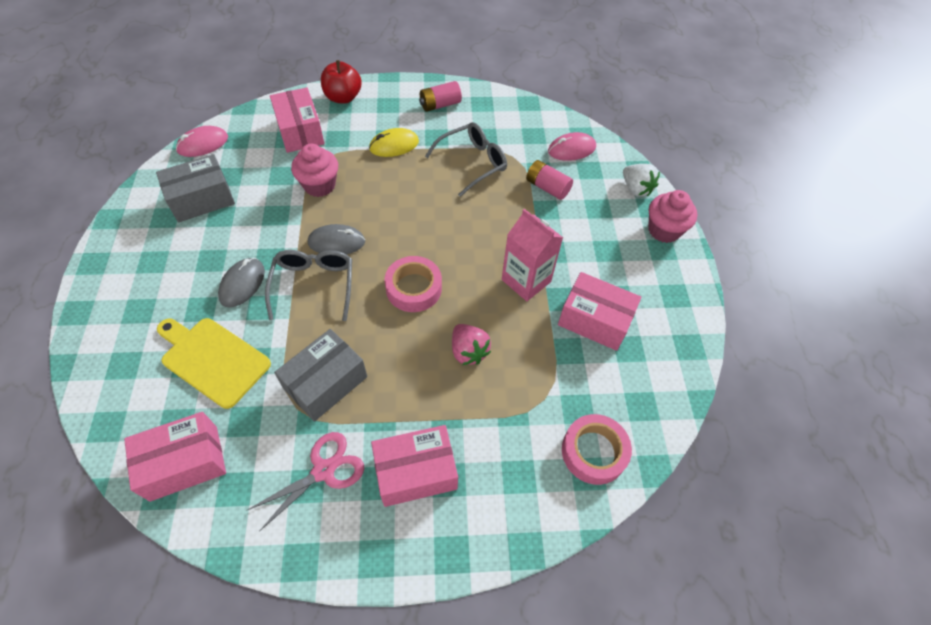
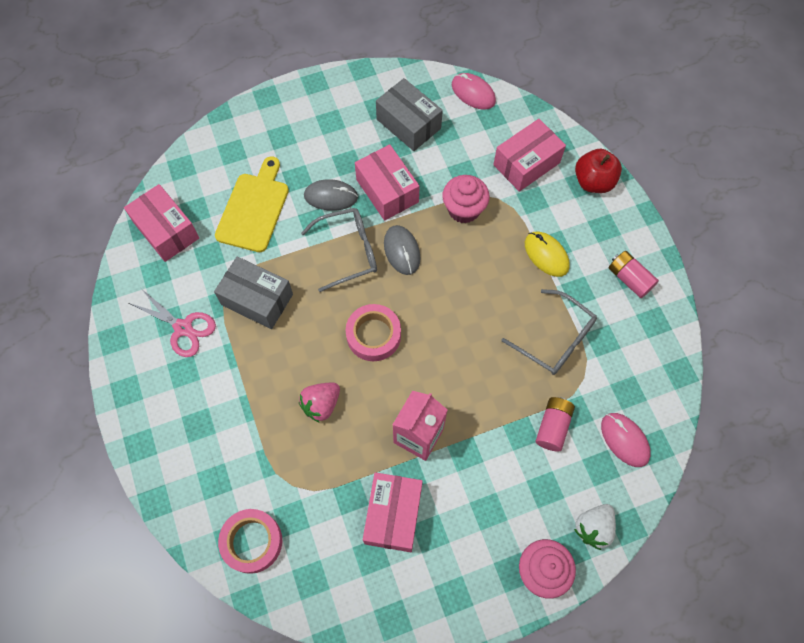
camera: 75 degrees right, 10 degrees up
(416, 472) = (198, 397): pink box -> pink box (387, 191)

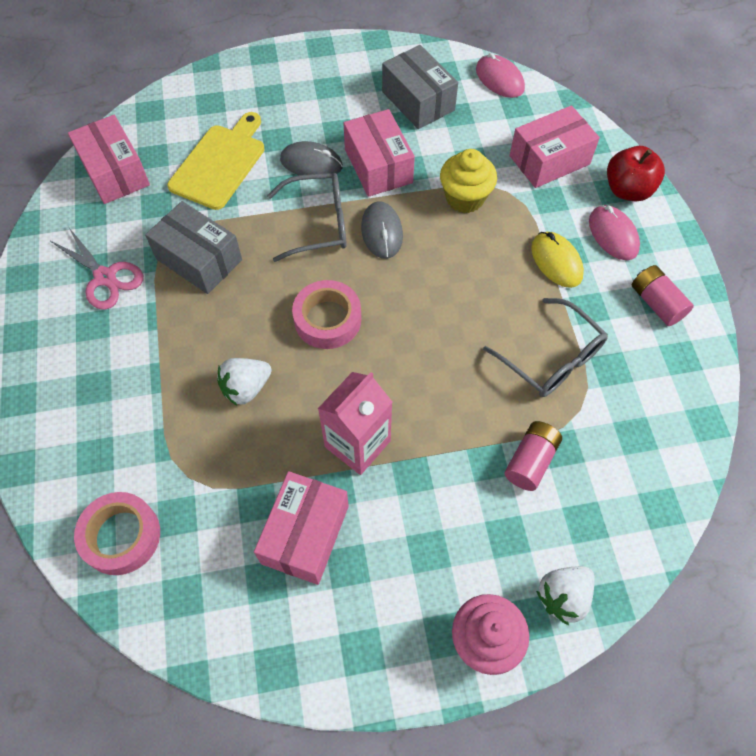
camera: 10 degrees right, 5 degrees down
(321, 404) = (246, 388): pink strawberry -> white strawberry
(464, 209) = (465, 198): pink cupcake -> yellow cupcake
(624, 440) = (622, 493): pink mouse -> pink mouse (613, 235)

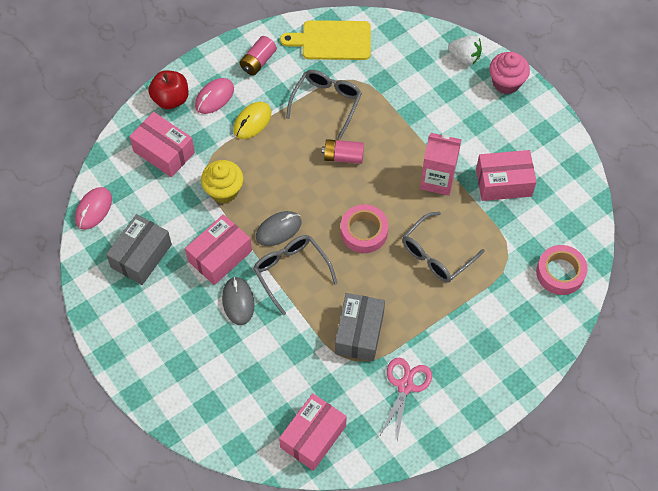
camera: 115 degrees left, 0 degrees up
(220, 163) = (268, 365): yellow cutting board -> yellow cutting board (332, 41)
(246, 388) = (436, 255): white strawberry -> grey glasses
(530, 461) = (399, 93): pink battery -> pink battery (343, 157)

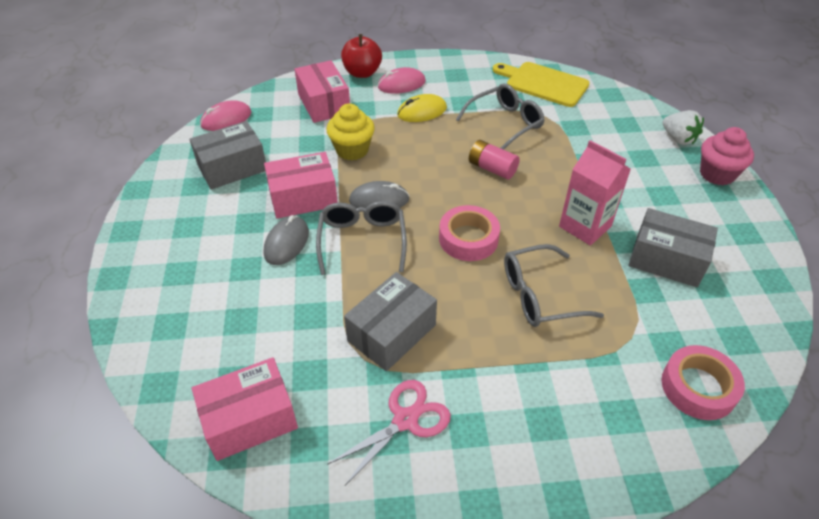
camera: 30 degrees right, 15 degrees down
(258, 61) = (461, 75): pink battery -> none
(503, 182) = (666, 260): pink box -> grey box

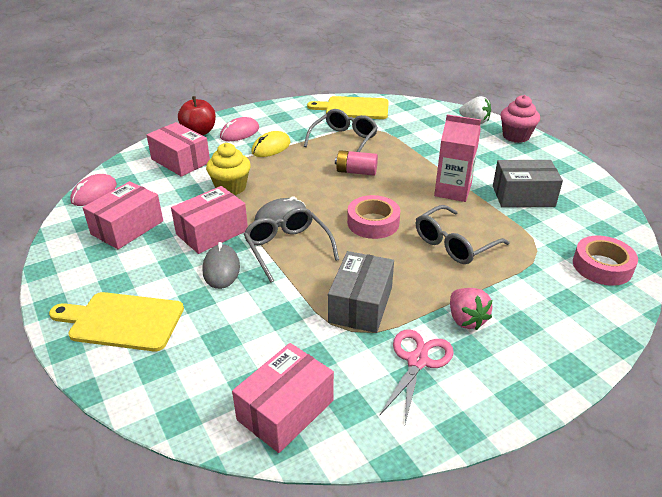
camera: 25 degrees left, 10 degrees down
(170, 268) = (122, 321): none -> yellow cutting board
(232, 167) = (127, 227): grey box -> pink box
(488, 393) = (466, 319): none -> pink strawberry

